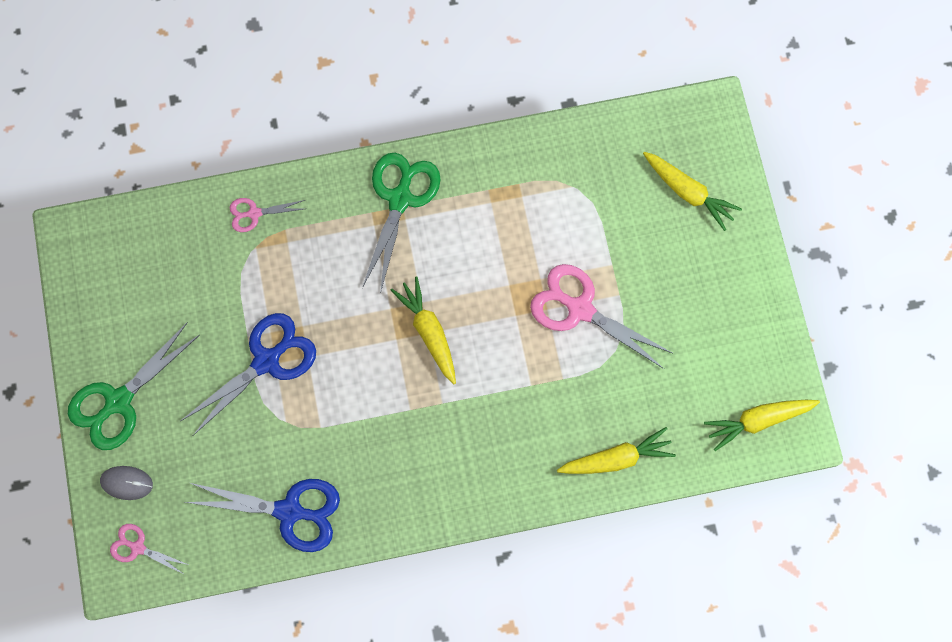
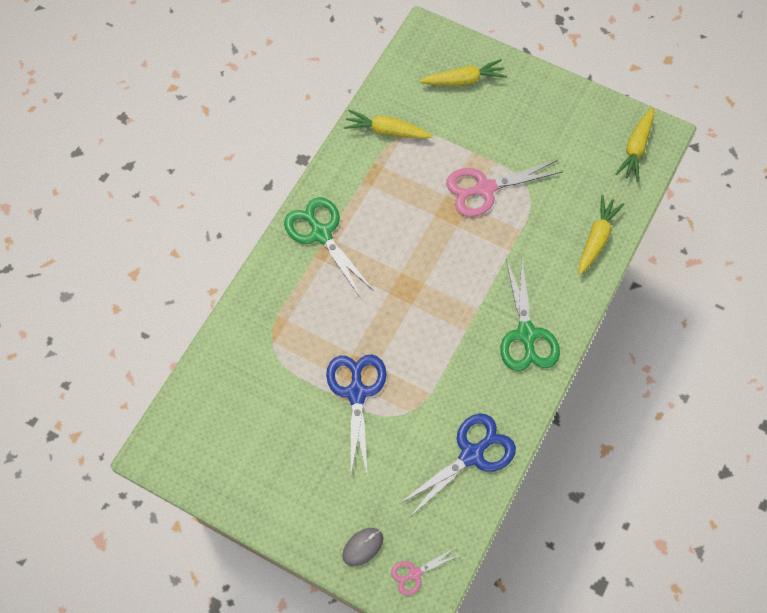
camera: 50 degrees left, 10 degrees down
(118, 401) = (300, 509): green scissors -> green scissors (526, 334)
(254, 213) = (249, 326): pink scissors -> none
(429, 332) = (424, 282): yellow carrot -> yellow carrot (387, 131)

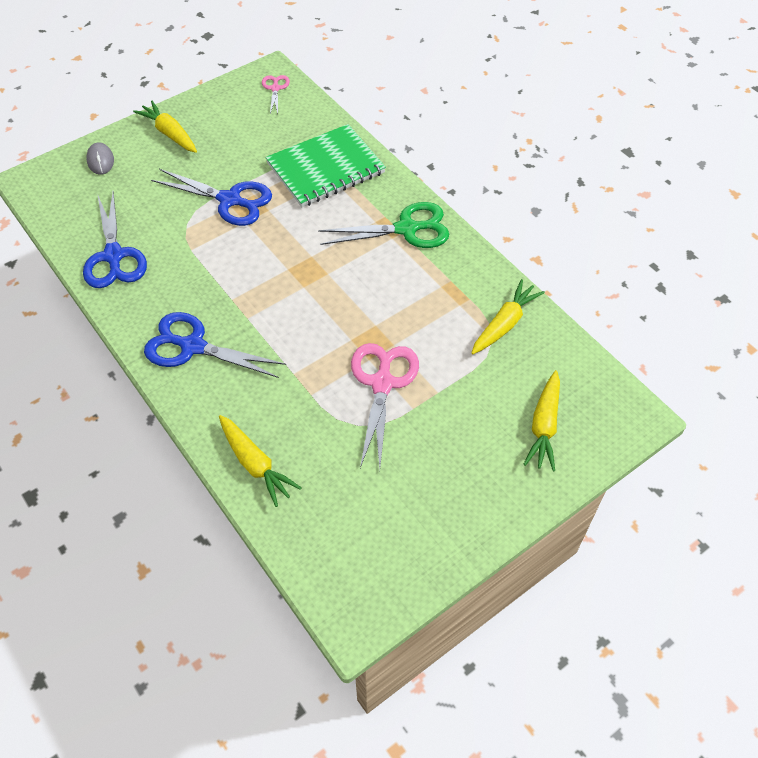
camera: 115 degrees right, 10 degrees down
(276, 330) = (325, 168): none -> green notebook
(415, 573) = (53, 183): pink scissors -> pink scissors (275, 88)
(526, 334) = (193, 346): green scissors -> blue scissors
(636, 148) = (350, 575): yellow carrot -> yellow carrot (170, 134)

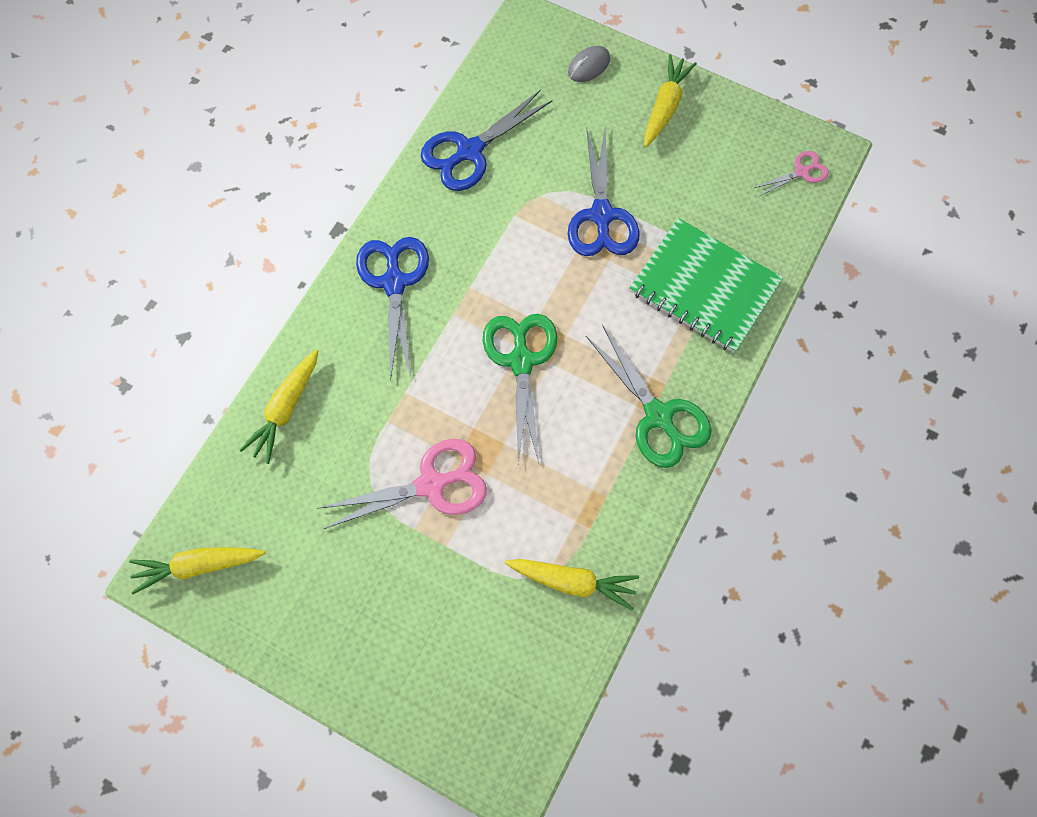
camera: 65 degrees right, 15 degrees up
(315, 290) = (521, 361): none -> green scissors
(544, 426) = (452, 677): yellow carrot -> yellow carrot (198, 566)

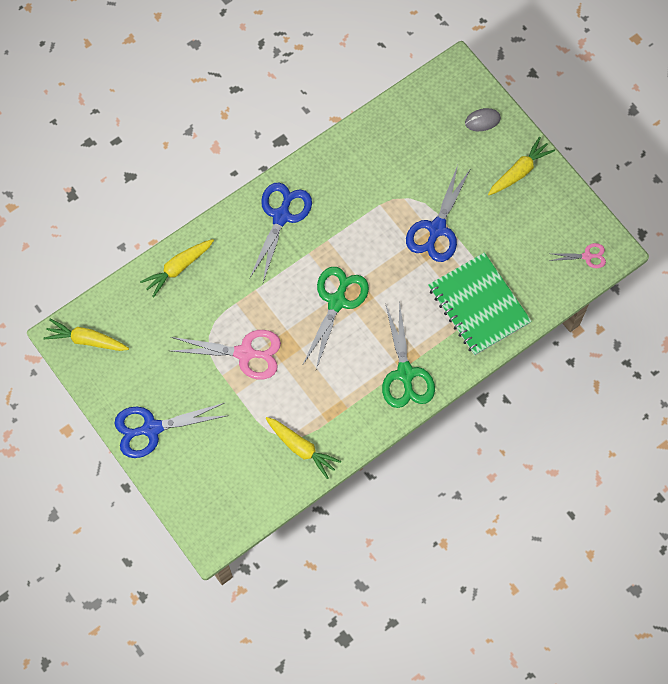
camera: 25 degrees right, 0 degrees up
(469, 151) = (372, 148): blue scissors -> blue scissors (151, 428)

